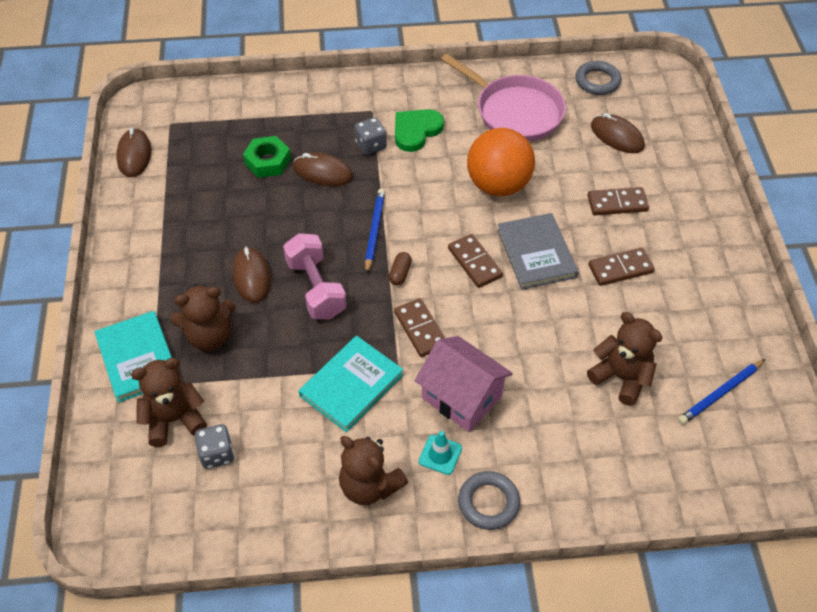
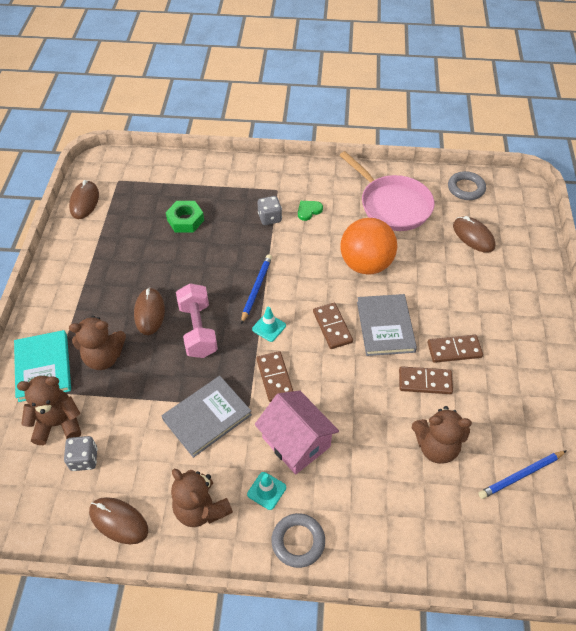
camera: 10 degrees right, 0 degrees up
(323, 172) = (226, 235): brown mouse -> brown mouse (119, 521)
(351, 385) = (207, 417): turquoise book -> grey book
(400, 273) = (269, 327): brown capsule -> turquoise traffic cone
(416, 131) = (308, 211): green heart -> green heart, size x0.60
(617, 203) = (462, 293): brown domino -> brown domino (425, 381)
(621, 377) = (436, 447): brown teddy bear -> brown teddy bear turned 135 degrees clockwise

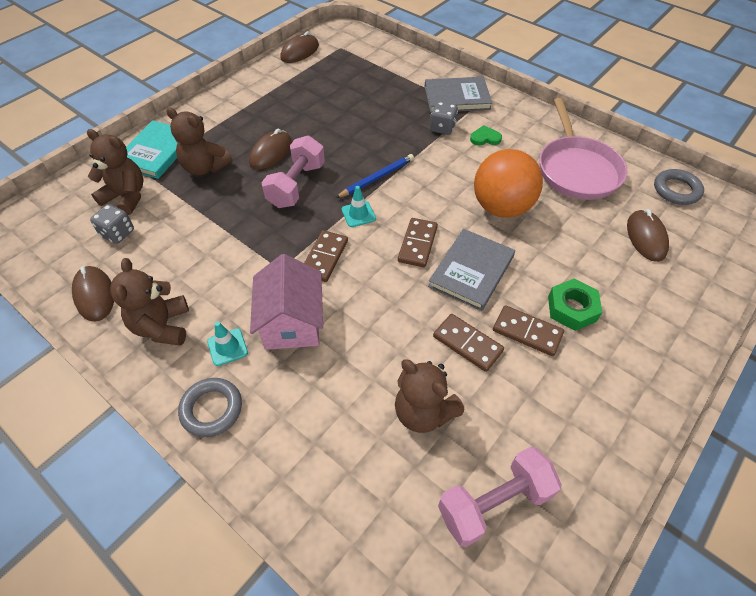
camera: 35 degrees right, 0 degrees up
(185, 220) = (366, 98): green nut -> green nut (572, 308)
(207, 417) = (237, 257): grey book -> grey book (457, 98)
(521, 475) = (494, 503): blue pencil -> pink dumbbell

